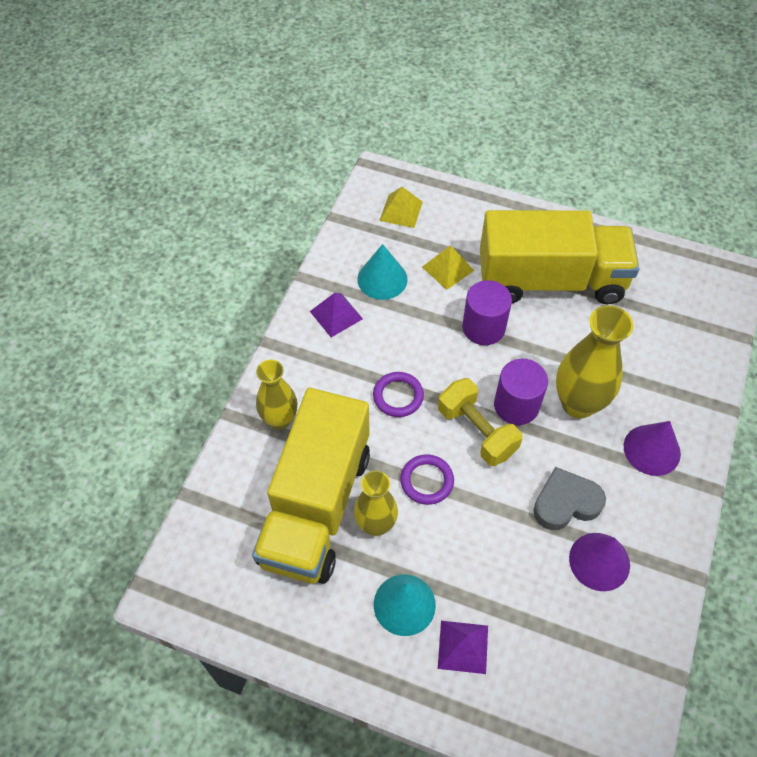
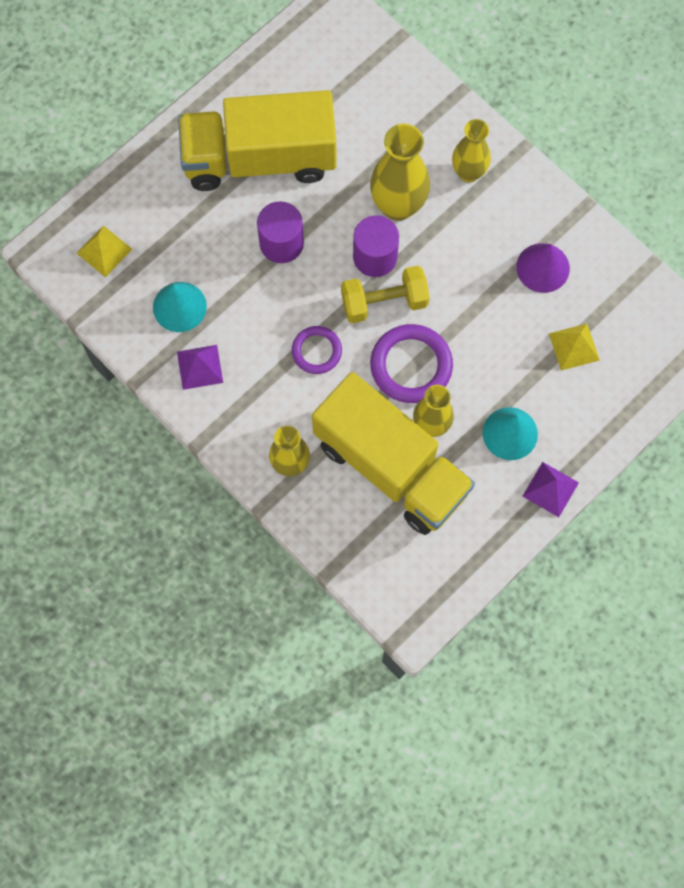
camera: 65 degrees left, 15 degrees up
(427, 481) = (411, 365): purple ring -> purple ring, size x1.63
(448, 268) = (198, 241): yellow pyramid -> yellow pyramid (574, 346)
(463, 646) = (563, 405): purple pyramid -> purple pyramid (550, 489)
(550, 280) = (260, 158): yellow truck -> yellow truck turned 120 degrees counterclockwise
(565, 503) = (482, 266): grey heart -> none
(652, 450) = (468, 173): purple cone -> yellow vase

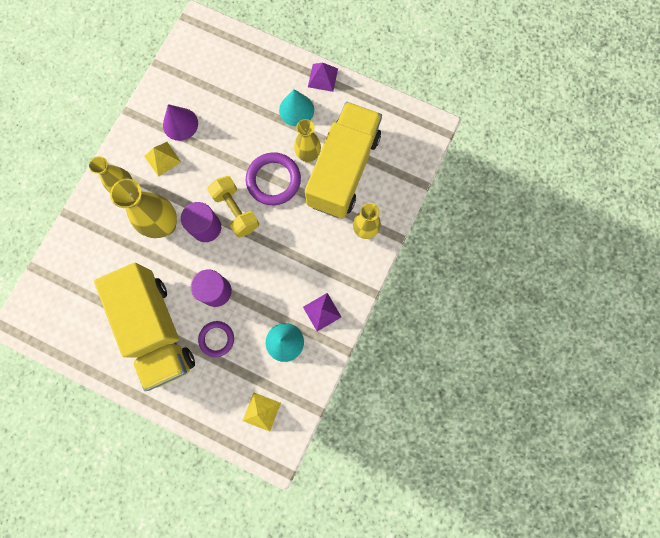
camera: 110 degrees left, 5 degrees up
(316, 351) = (284, 241): purple ring -> purple ring (216, 339)
(574, 346) = (227, 91): yellow pyramid -> yellow pyramid (162, 159)

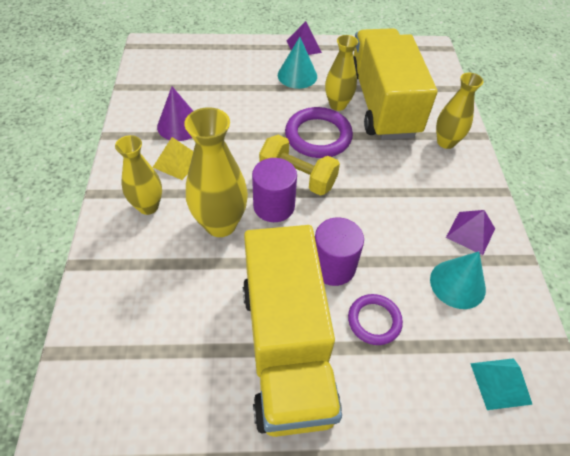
camera: 30 degrees left, 25 degrees down
(157, 329) = (286, 348): yellow truck -> yellow truck turned 45 degrees clockwise
(261, 411) = (500, 383): yellow pyramid -> turquoise pyramid

